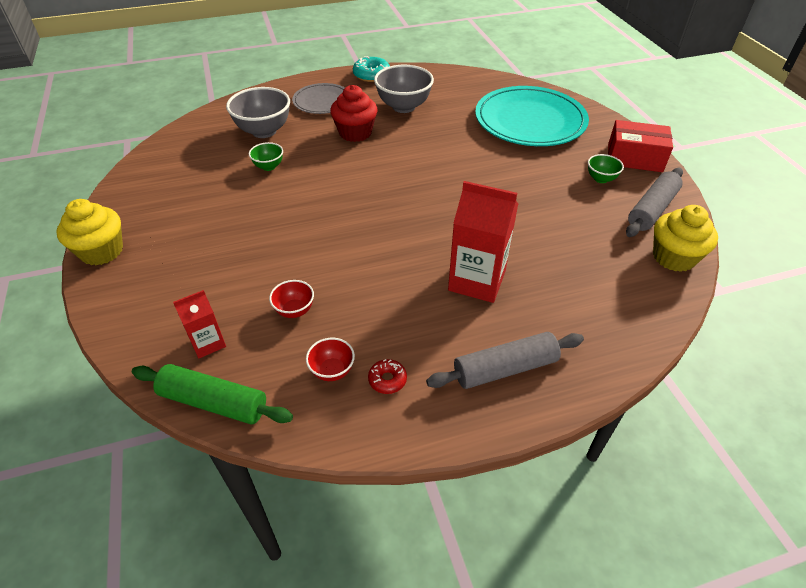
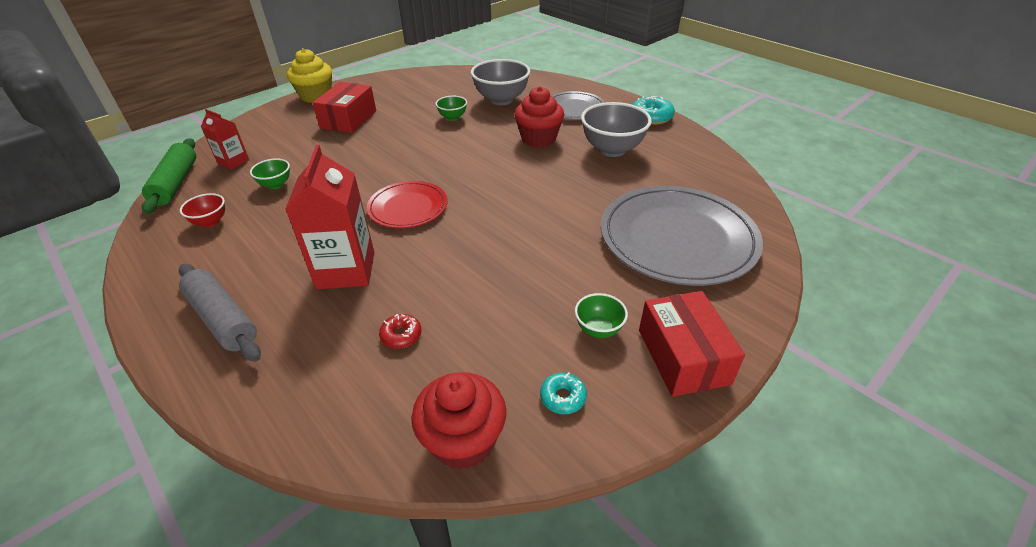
camera: 65 degrees right, 5 degrees down
(196, 235) = (348, 119): none -> red box
(294, 310) = (276, 185): red bowl -> green bowl
(387, 380) = (203, 252): red donut -> red donut (401, 335)
(407, 228) = (408, 207): none -> red plate
(530, 121) = (677, 238): turquoise plate -> grey plate
(651, 210) = (563, 397): grey rolling pin -> turquoise donut
(673, 257) = (463, 440): yellow cupcake -> red cupcake

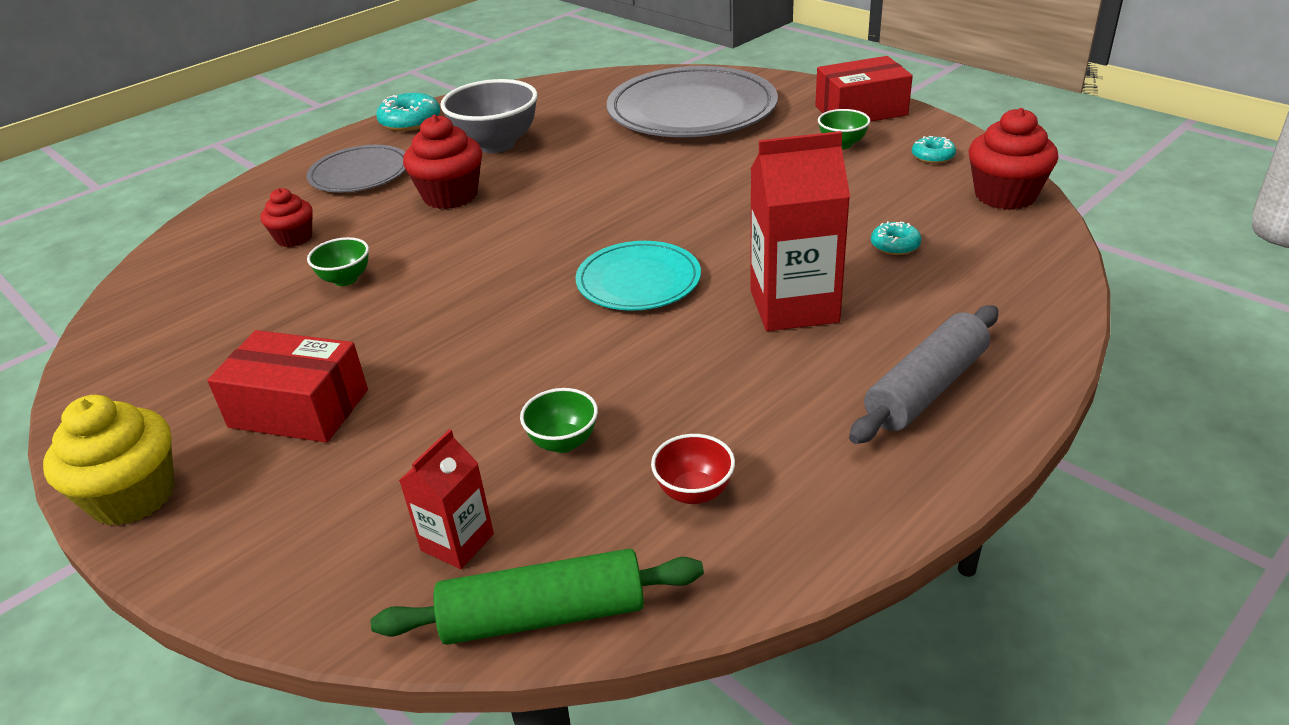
camera: 90 degrees left, 5 degrees down
(401, 335) = (895, 245): red donut -> turquoise donut
(408, 207) = (638, 281): red plate -> turquoise plate
(501, 100) = (294, 238): grey bowl -> red cupcake

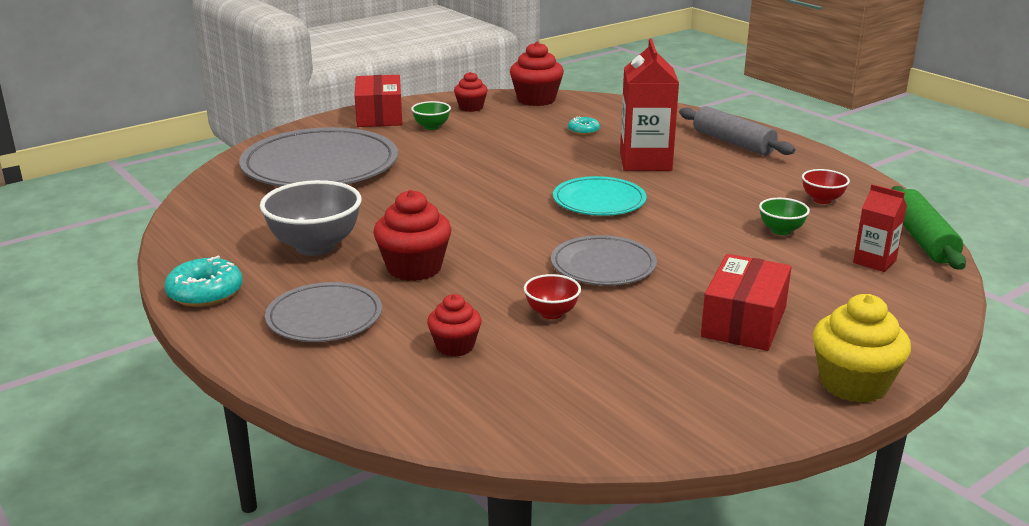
camera: 85 degrees left, 10 degrees down
(345, 279) = (551, 313): green bowl -> red bowl
(452, 300) = (603, 265): none -> grey plate
(933, 156) = (471, 107): turquoise donut -> red cupcake

